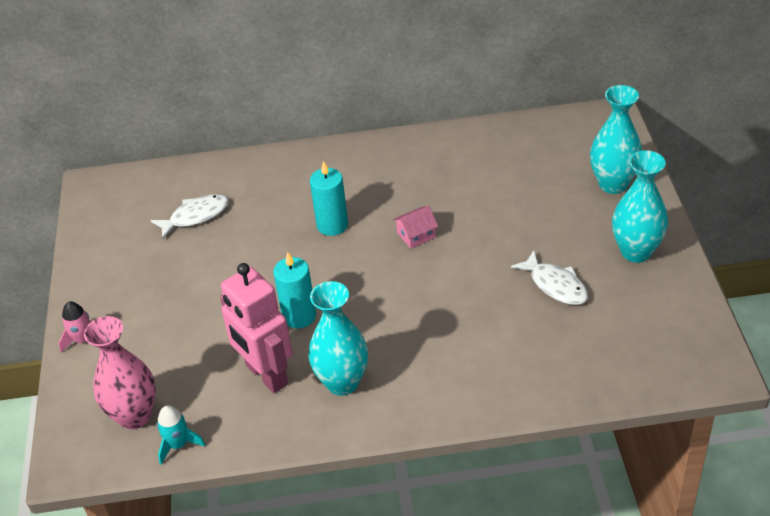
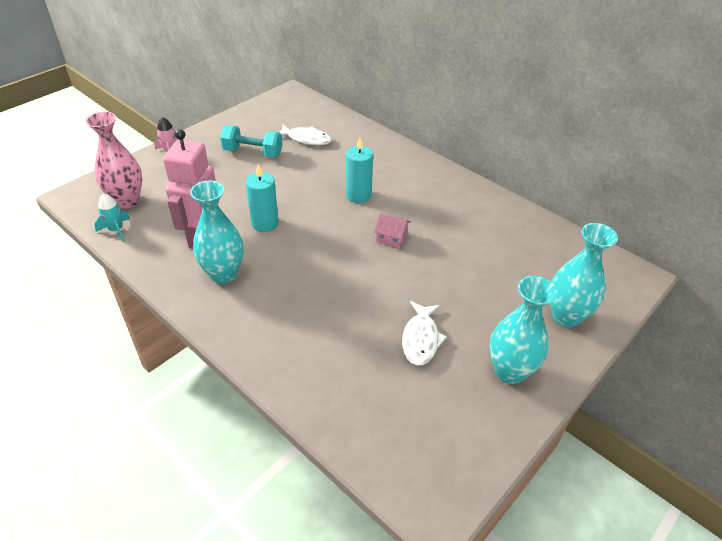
camera: 45 degrees right, 0 degrees up
(168, 270) = (253, 152): none -> turquoise dumbbell

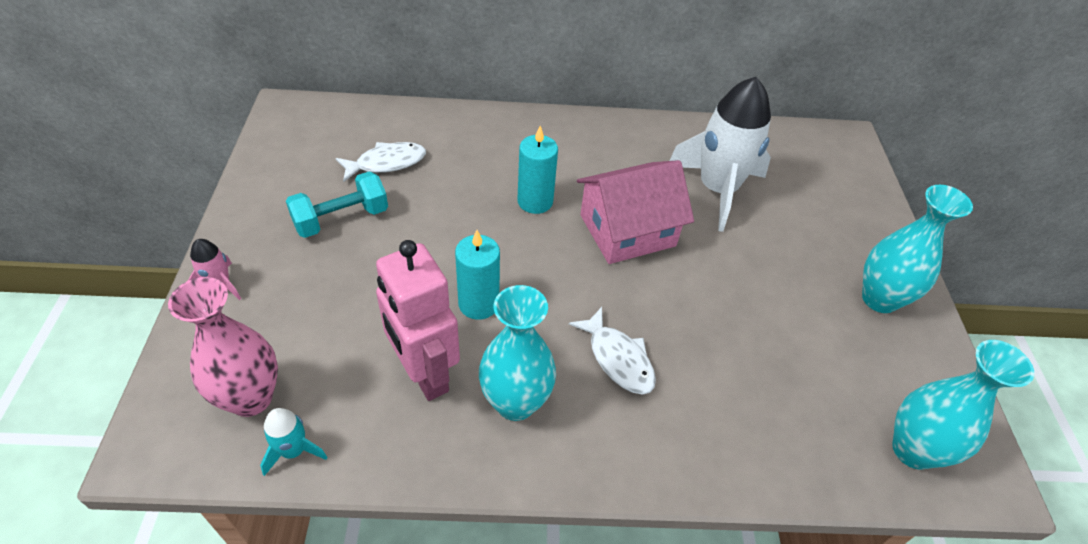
camera: 45 degrees left, 5 degrees up
(391, 237) = (627, 230): pink house -> pink house, size x2.23
(421, 339) = (784, 323): white fish -> white fish (618, 359)
(482, 249) = (717, 190): none -> white rocket
(566, 316) = (852, 214): turquoise vase -> turquoise vase (913, 450)

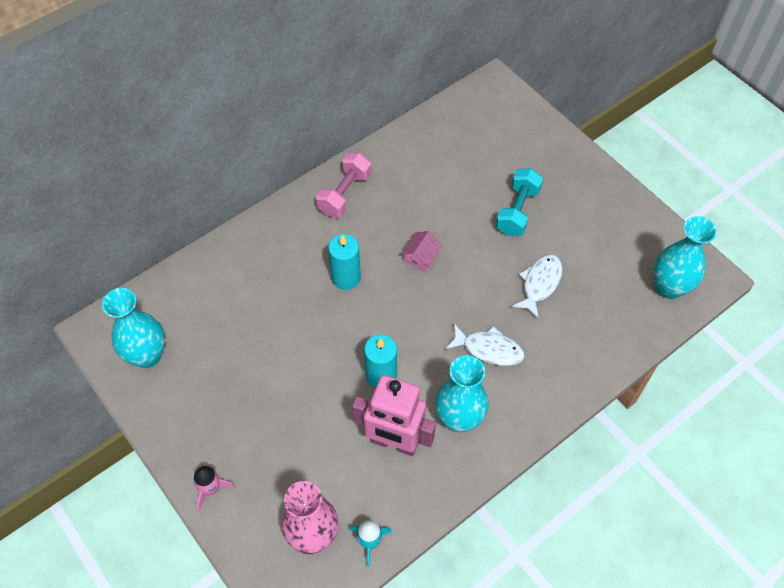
camera: 35 degrees left, 10 degrees up
(341, 219) = (236, 384): turquoise dumbbell -> turquoise dumbbell (517, 211)
(386, 163) = (219, 320): white fish -> white fish (540, 284)
(604, 139) = (345, 194): none -> pink dumbbell
(627, 230) = (421, 257): pink house -> pink house, size x0.45
(717, 190) = (448, 185): white rocket -> none
(879, 299) = (593, 201): turquoise vase -> turquoise vase (147, 355)

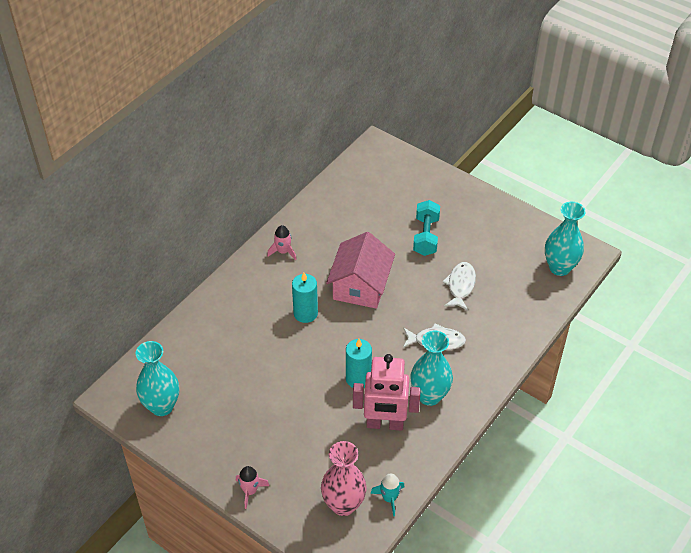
camera: 15 degrees left, 10 degrees down
(345, 194) = (283, 251): pink dumbbell -> pink rocket
(421, 257) = (360, 286): pink house -> pink house, size x2.23

